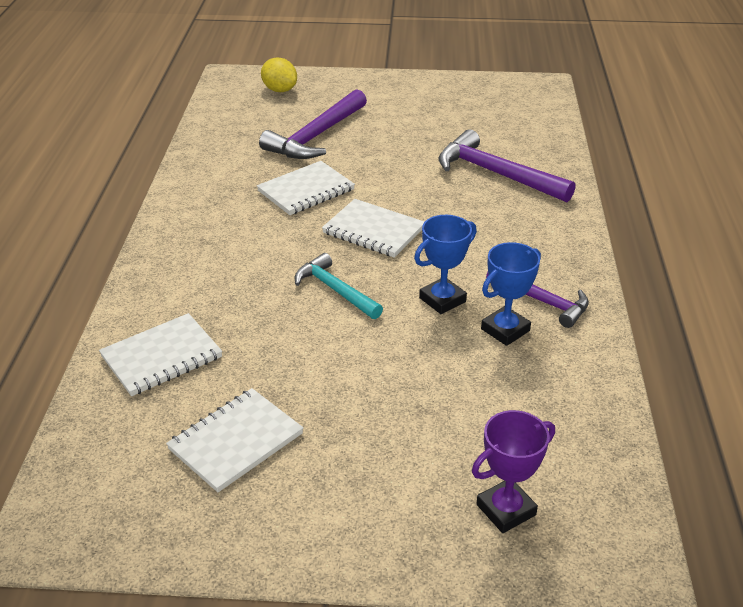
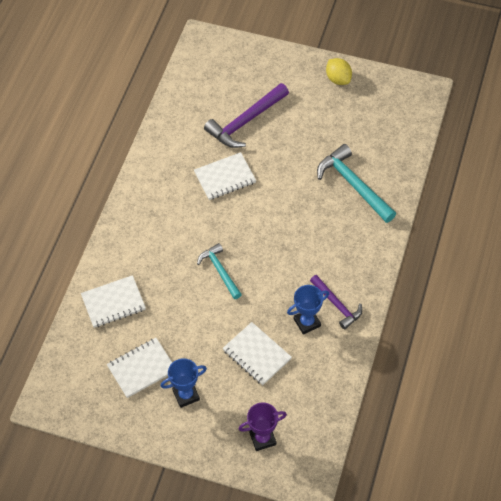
camera: 15 degrees right, 20 degrees up
(279, 90) = (233, 62): yellow lemon -> yellow lemon (338, 79)
(373, 231) = (257, 224): white notebook -> white notebook (257, 354)
(442, 300) = (279, 292): blue trophy -> blue trophy (186, 395)
(496, 174) = (353, 185): purple hammer -> turquoise hammer

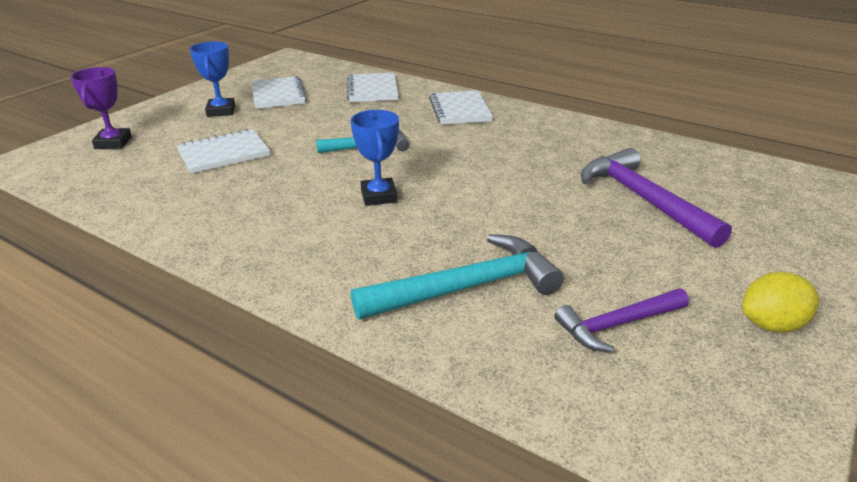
camera: 105 degrees right, 25 degrees down
(225, 177) = (528, 169): white notebook -> white notebook (460, 110)
(307, 322) = (231, 194): blue trophy -> blue trophy (379, 196)
(337, 305) = (234, 223): purple hammer -> purple hammer (617, 325)

